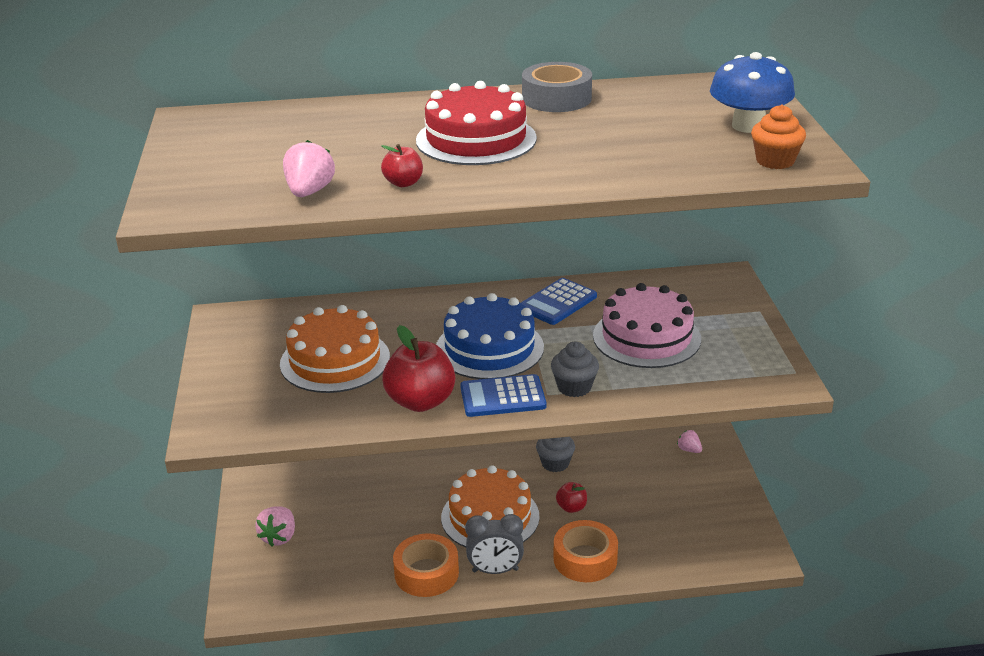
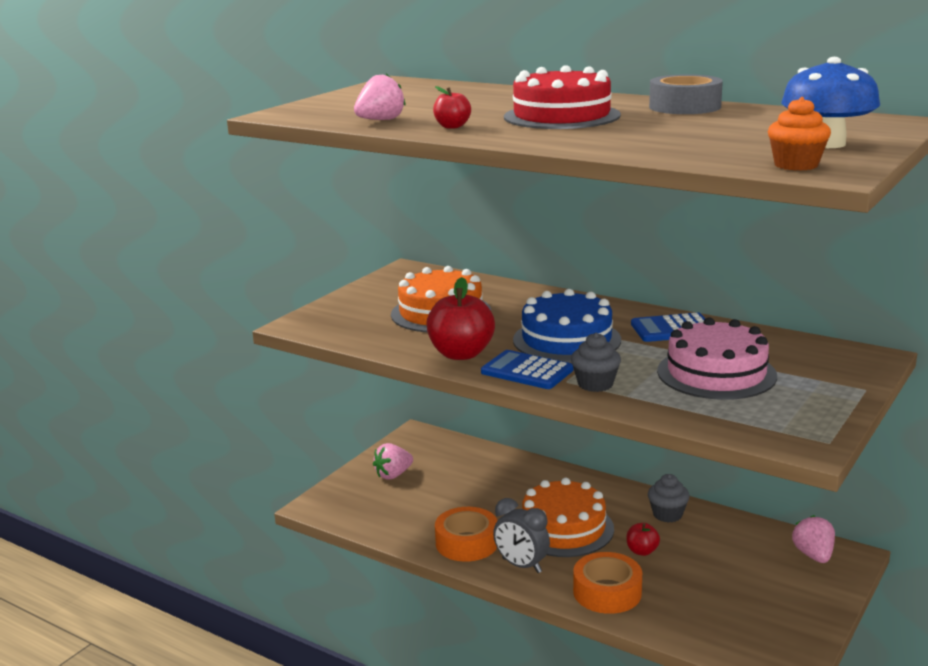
camera: 40 degrees right, 10 degrees down
(689, 450) = (813, 555): pink strawberry -> pink strawberry, size x1.63

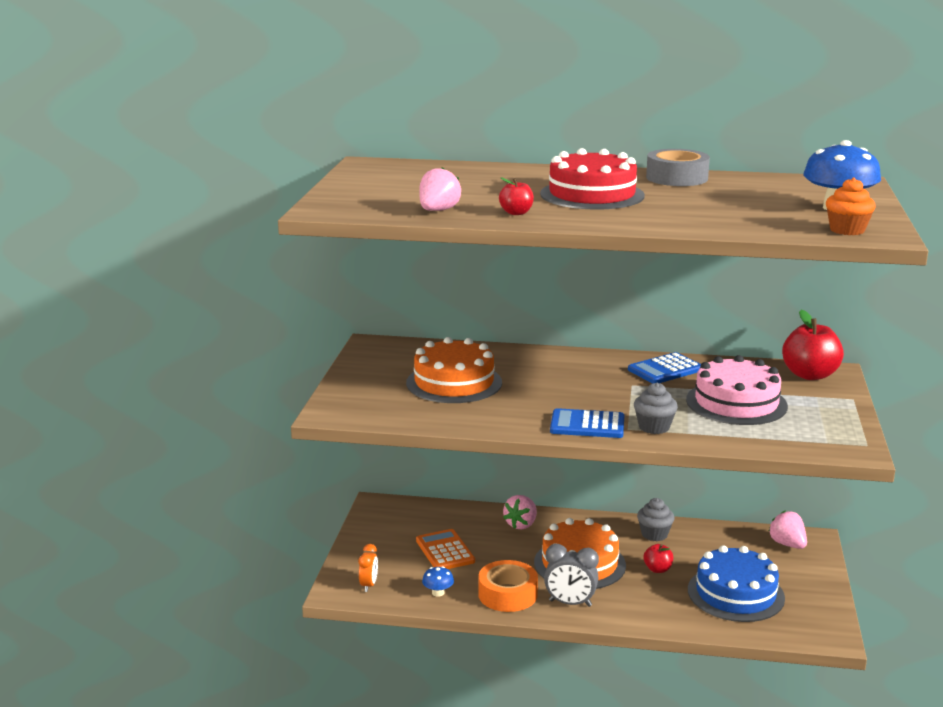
camera: 25 degrees left, 0 degrees up
(346, 506) = (369, 585): none -> orange clock
(393, 475) = (389, 547): pink strawberry -> pink strawberry (521, 524)
(402, 527) = (438, 592): none -> blue mushroom
(442, 488) = (445, 551): none -> orange calculator
(461, 354) = (515, 418): red apple -> red apple (810, 375)
(566, 340) = (590, 392): blue cake -> blue cake (735, 594)
(607, 592) = (656, 609): orange tape -> none

